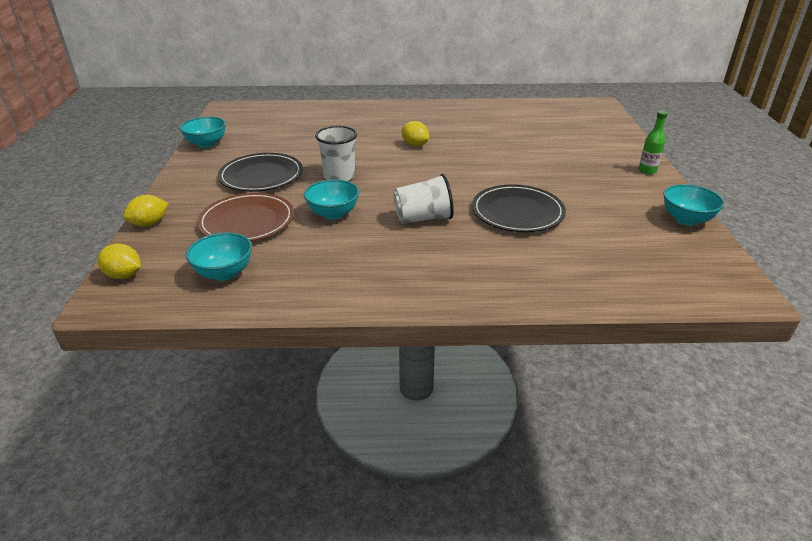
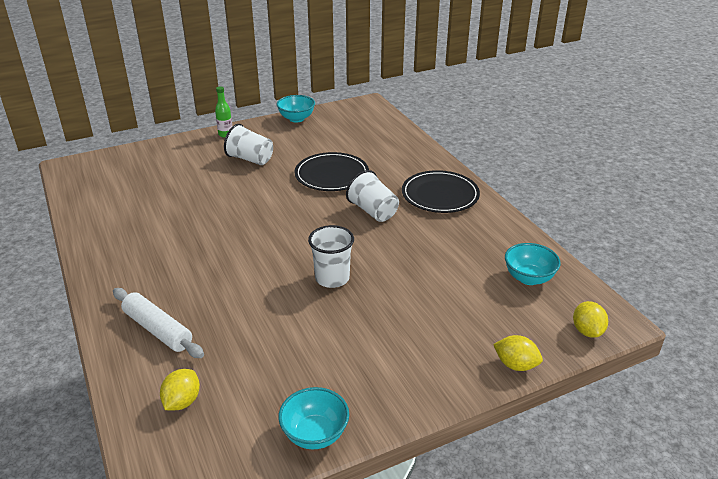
camera: 115 degrees left, 0 degrees up
(247, 221) = (455, 301): brown plate -> none
(261, 176) = (367, 334): black plate -> black plate (440, 195)
(333, 214) = (402, 257): turquoise bowl -> none
(350, 116) = (158, 329): none -> white rolling pin
(415, 145) = (229, 252): yellow lemon -> yellow lemon (182, 401)
(578, 175) = (250, 159): none -> white cup

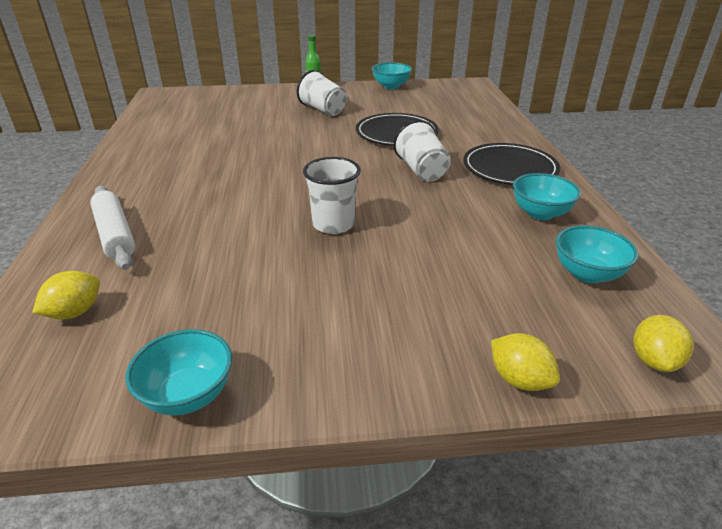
camera: 20 degrees right, 0 degrees up
(479, 234) = (540, 213): none -> turquoise bowl

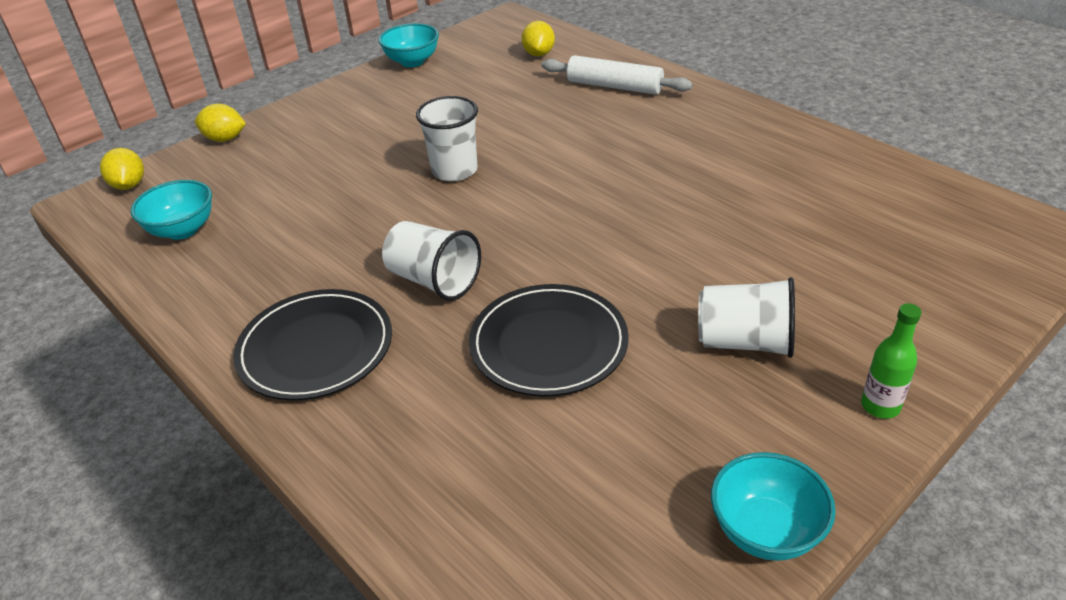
camera: 145 degrees right, 5 degrees up
(540, 213) = (246, 282): turquoise bowl -> none

